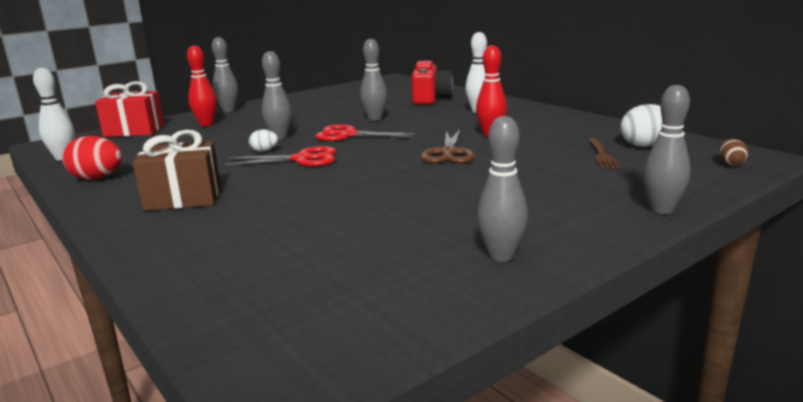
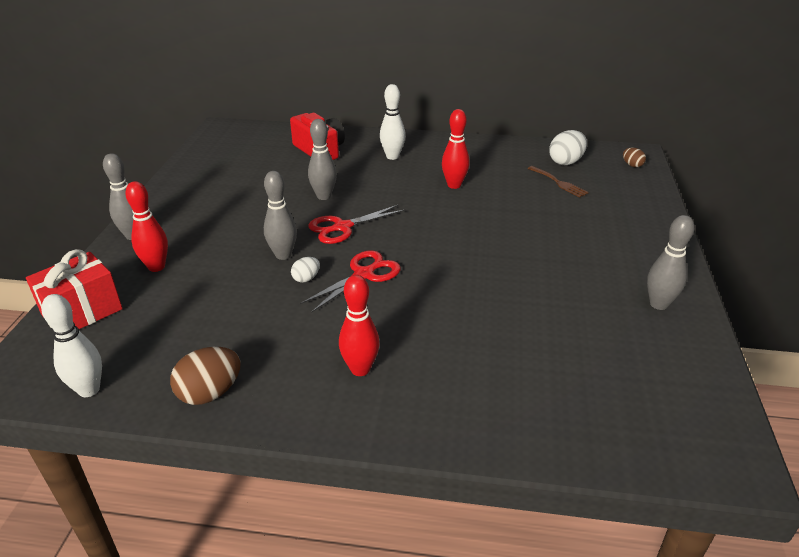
camera: 45 degrees left, 15 degrees up
(97, 178) = (210, 393): red egg -> brown egg
(183, 198) = (360, 369): brown gift -> red bowling pin
(448, 153) = (462, 219): brown scissors -> none
(661, 209) = (663, 224): grey bowling pin -> none

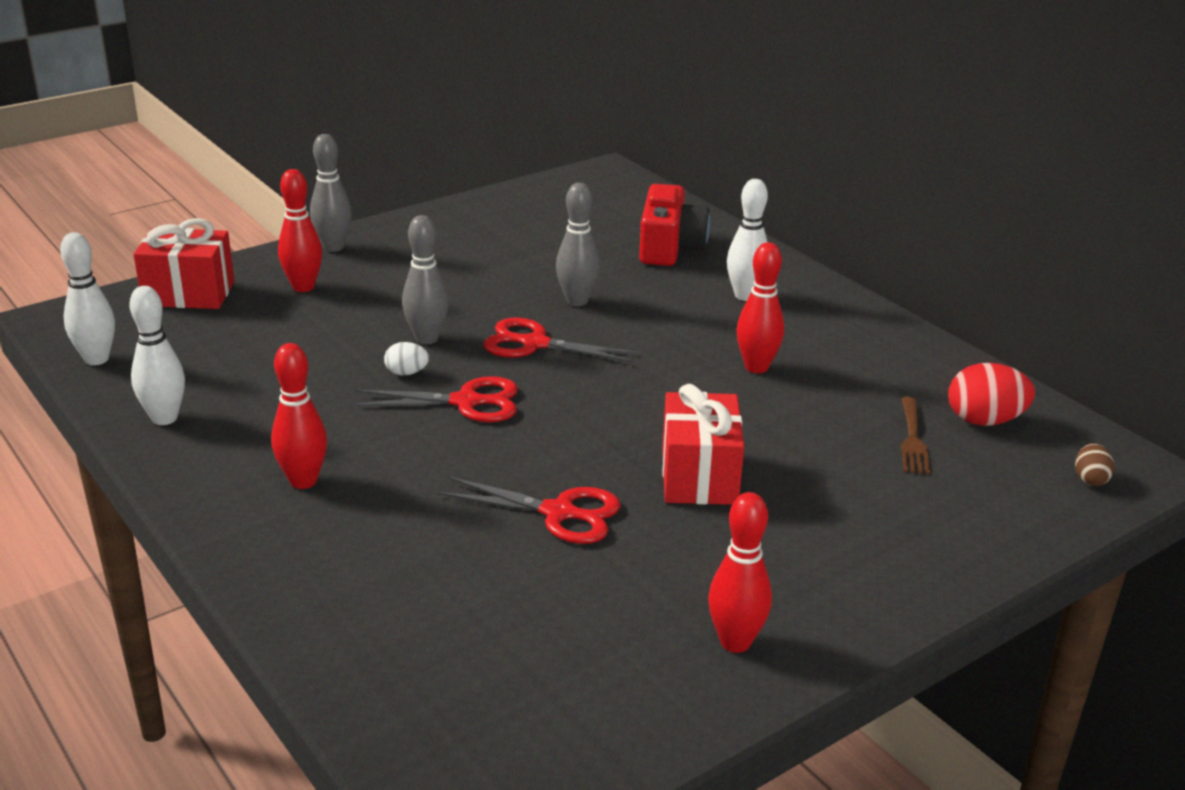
camera: 45 degrees right, 5 degrees down
(210, 393) = (164, 418): brown egg -> white bowling pin
(501, 298) = (559, 513): none -> red scissors
(520, 245) = (699, 476): none -> red gift
(566, 162) = (984, 420): white egg -> red egg
(658, 304) = (735, 642): grey bowling pin -> red bowling pin

